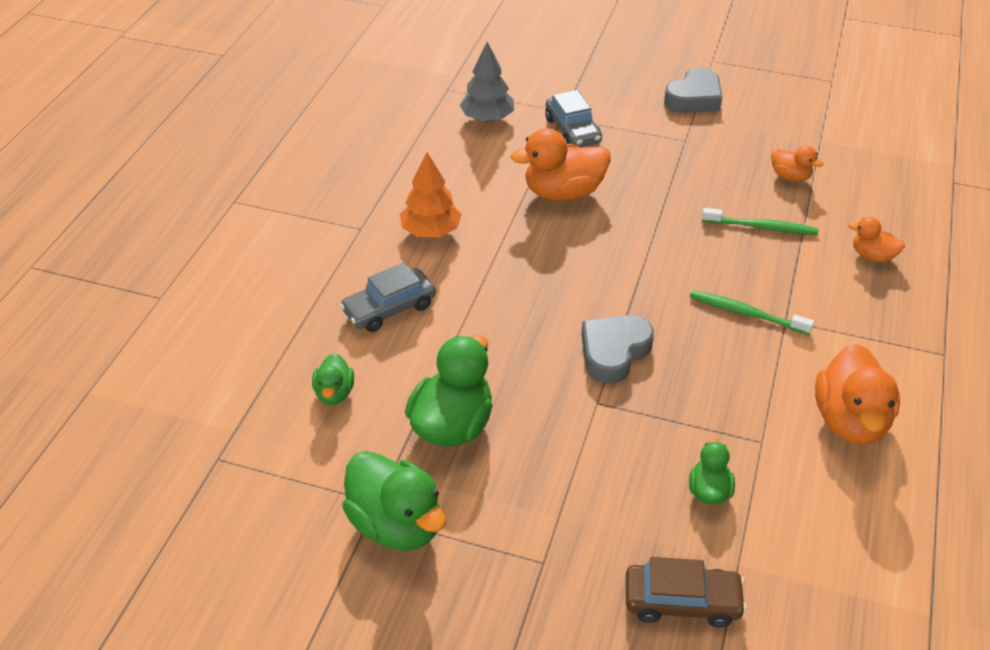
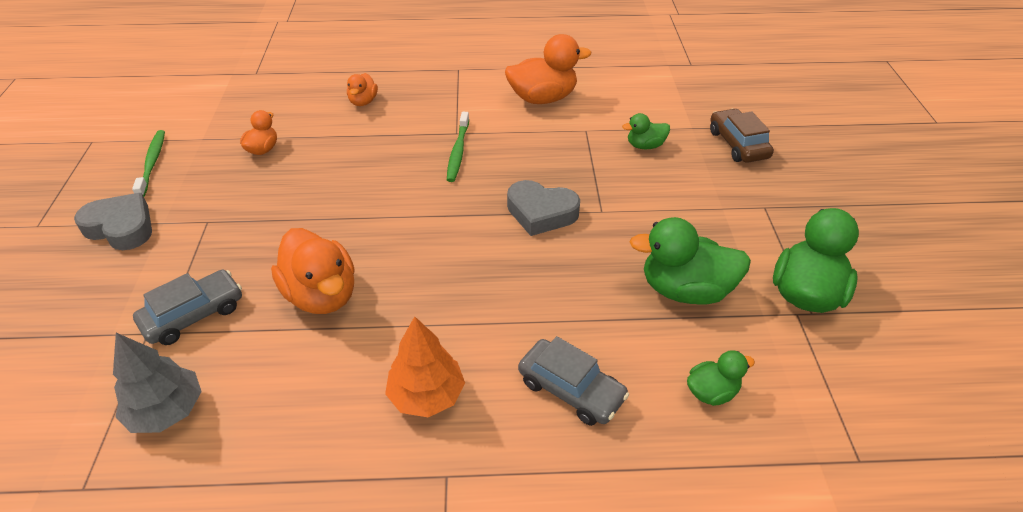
camera: 110 degrees left, 0 degrees up
(762, 227) = (343, 156): green toothbrush -> green toothbrush (152, 163)

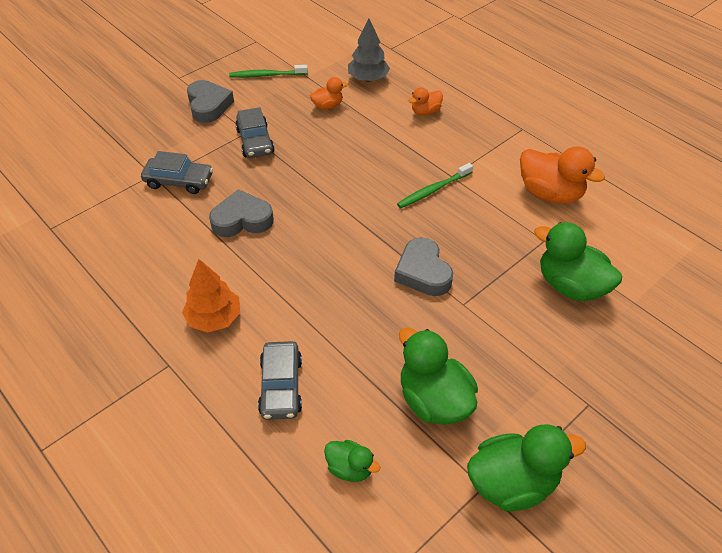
camera: 50 degrees right, 5 degrees up
(152, 163) = (266, 75): green toothbrush -> green toothbrush turned 135 degrees counterclockwise
(167, 411) = (114, 221): grey tree -> grey tree (368, 79)
(230, 223) = (255, 141): none -> grey car
(322, 295) = (242, 220): orange duck -> grey heart
(645, 146) = (570, 286): green duck -> green duck, size x1.87
(738, 144) = (651, 344): brown car -> none

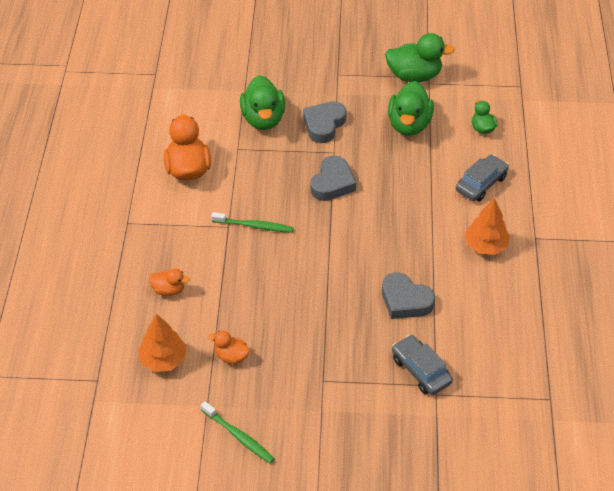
camera: 135 degrees left, 0 degrees up
(208, 105) = (325, 438): grey heart -> grey heart (324, 125)
(255, 141) = (327, 365): grey car -> none
(368, 79) = (163, 359): grey tree -> orange tree
(512, 482) = (414, 76): green duck -> green duck turned 150 degrees clockwise

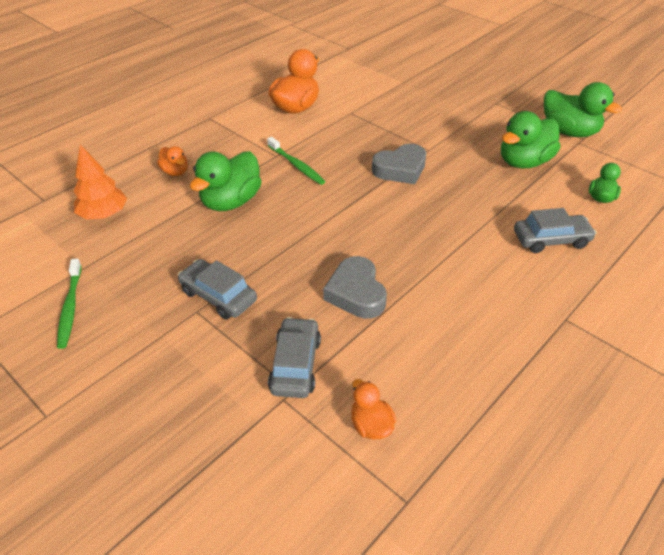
camera: 40 degrees right, 5 degrees down
(231, 356) = (152, 243): orange duck -> orange duck (371, 425)
(263, 119) = (395, 104): green duck -> green duck (231, 202)
(324, 125) = (442, 128): grey heart -> none
(324, 361) = (218, 296): none -> grey car
(485, 246) = (497, 294): orange tree -> none

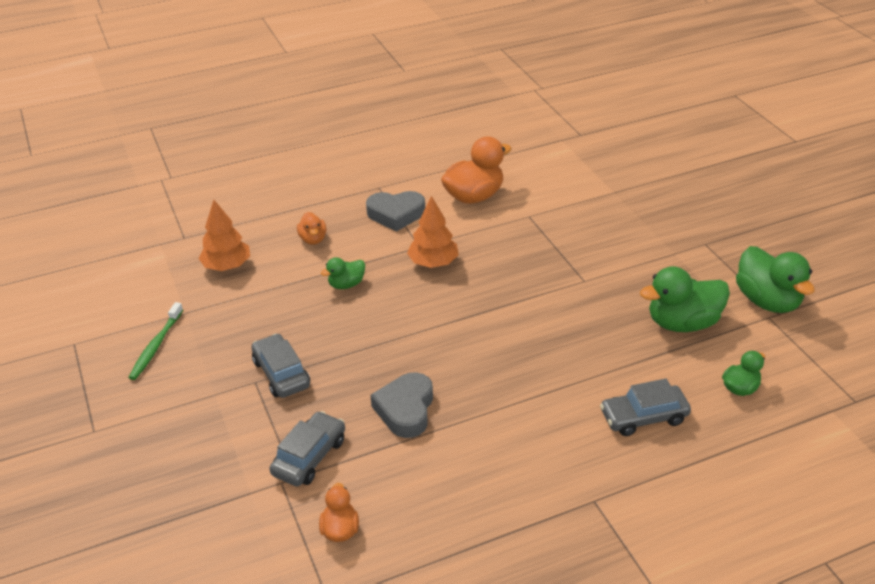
camera: 25 degrees right, 5 degrees down
(231, 202) = (346, 284): green duck -> green duck, size x0.53
(297, 165) = (433, 263): green toothbrush -> orange tree
(400, 169) = (537, 295): grey heart -> grey heart (396, 214)
(551, 240) = (644, 417): grey car -> grey car turned 150 degrees clockwise

